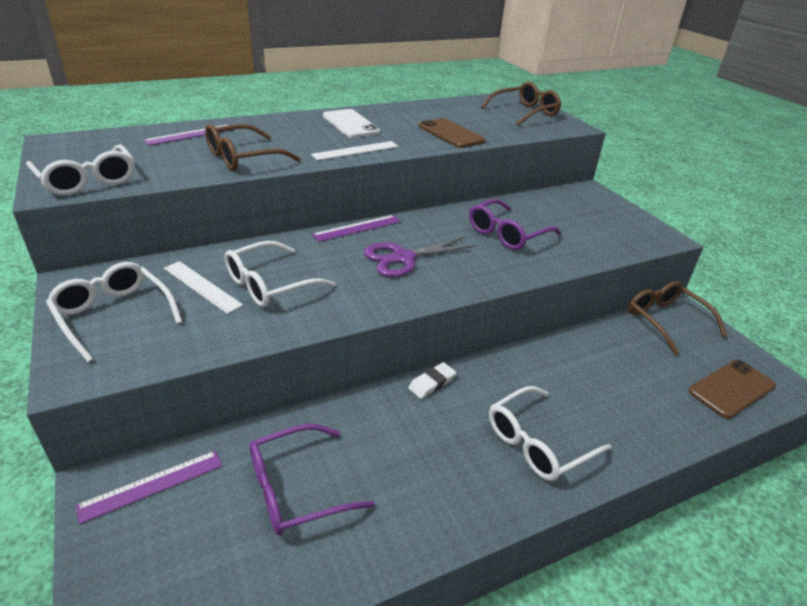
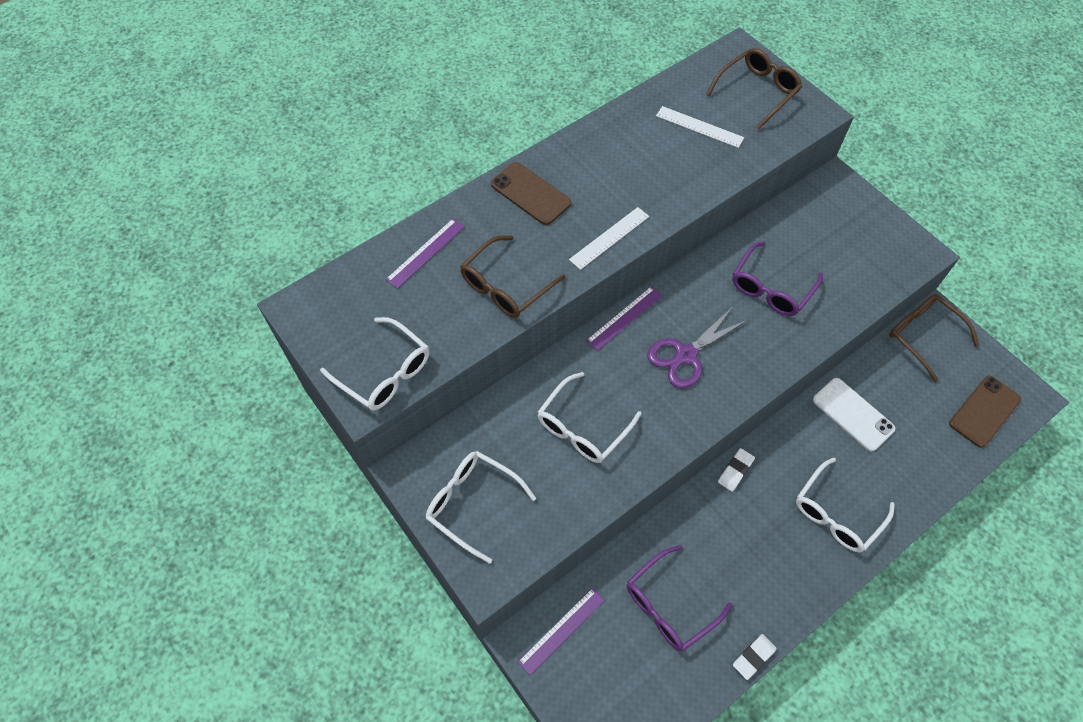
camera: 10 degrees left, 25 degrees up
(202, 286) = (525, 446): white ruler -> white ruler (699, 127)
(350, 124) = (579, 178): white phone -> white phone (852, 414)
(378, 573) = (753, 657): none -> white eraser
(451, 134) = (692, 170): brown phone -> brown phone (530, 193)

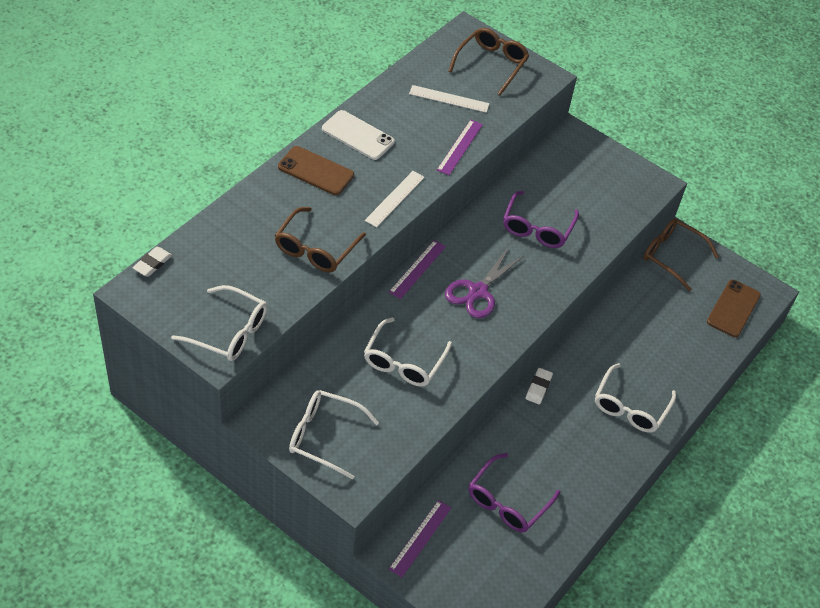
camera: 20 degrees left, 10 degrees down
(426, 253) = (236, 231): purple ruler -> purple ruler (460, 147)
(753, 657) = (586, 528): white eraser -> white eraser (152, 263)
(852, 414) = (627, 327): white phone -> white phone (358, 135)

